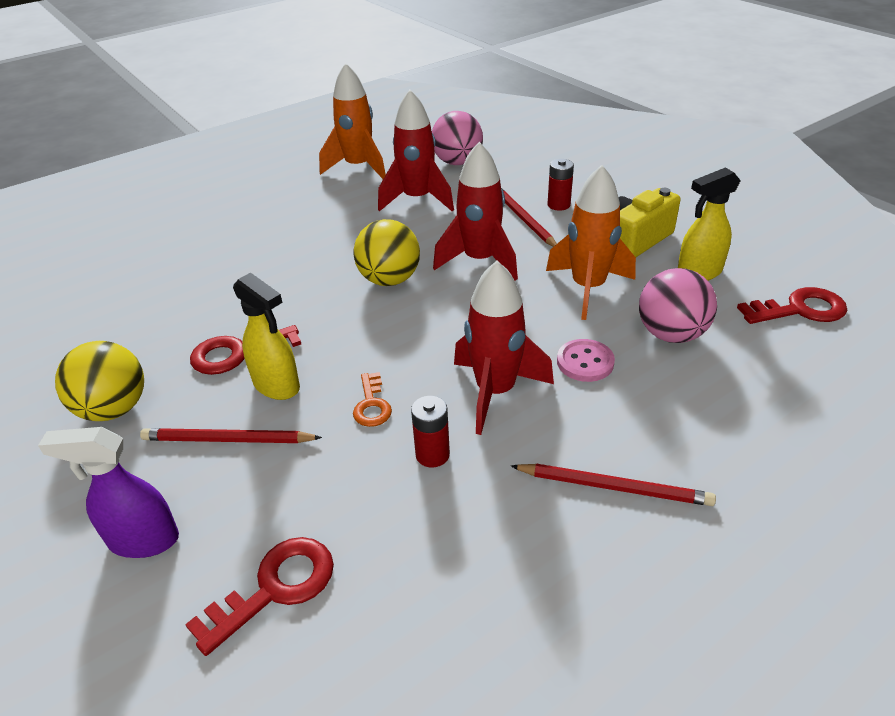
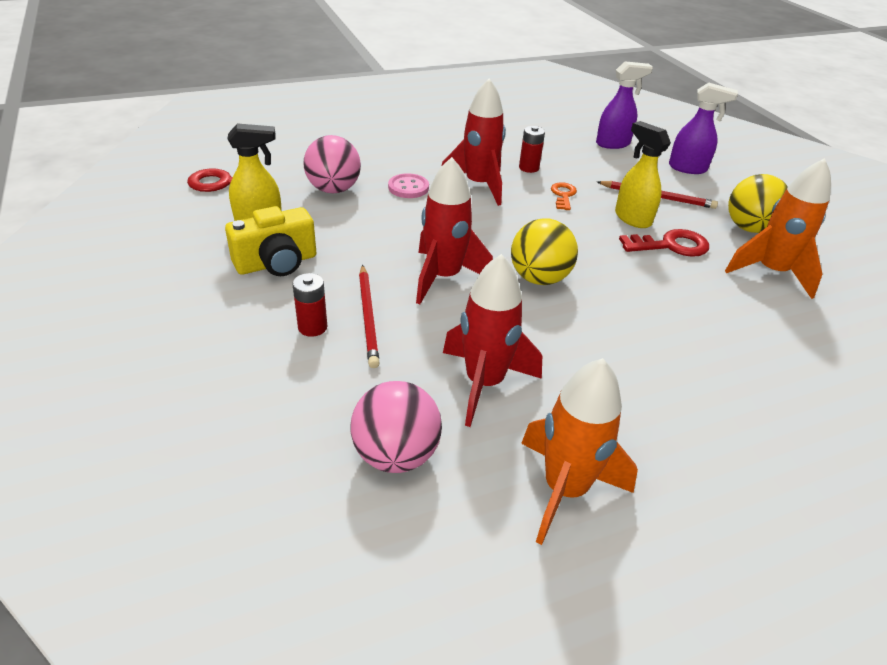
camera: 170 degrees left, 0 degrees up
(275, 588) = (613, 144): red key -> purple spray bottle
(588, 288) = (364, 231): orange rocket -> orange rocket (771, 272)
(613, 487) = (436, 140): red pencil -> none

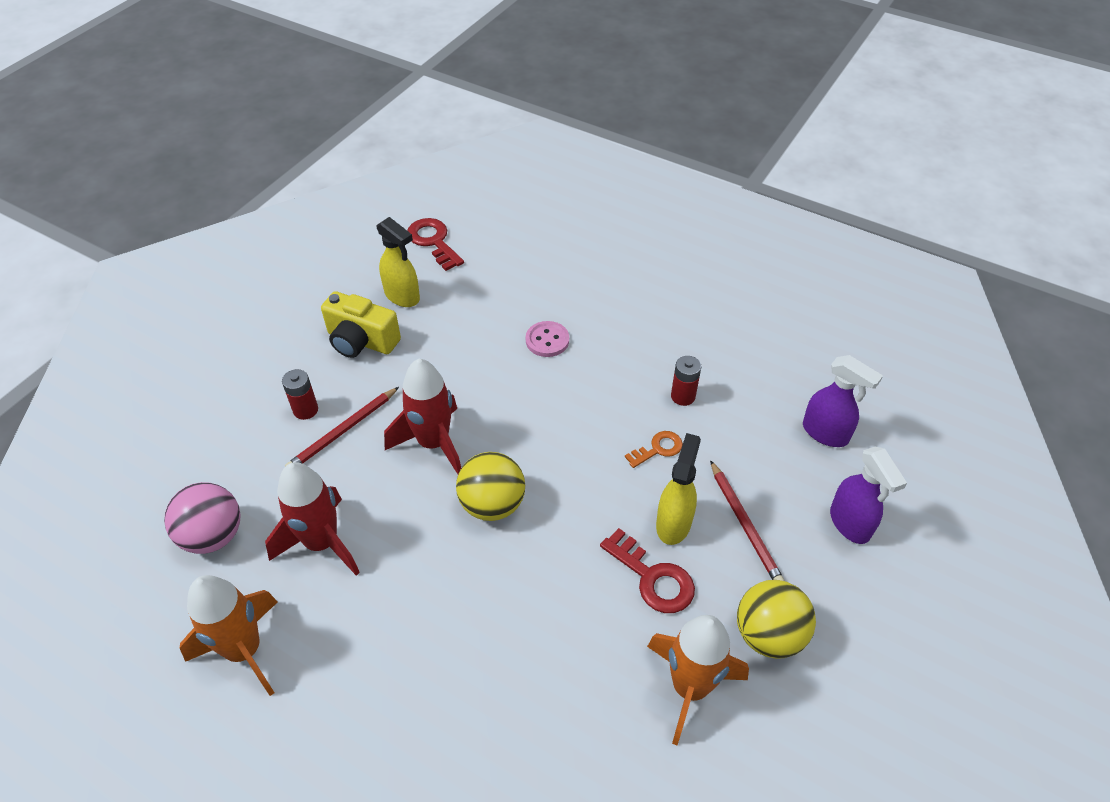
camera: 55 degrees right, 10 degrees up
(333, 189) = (492, 301): pink ball -> none
(478, 185) = (605, 381): red rocket -> none

